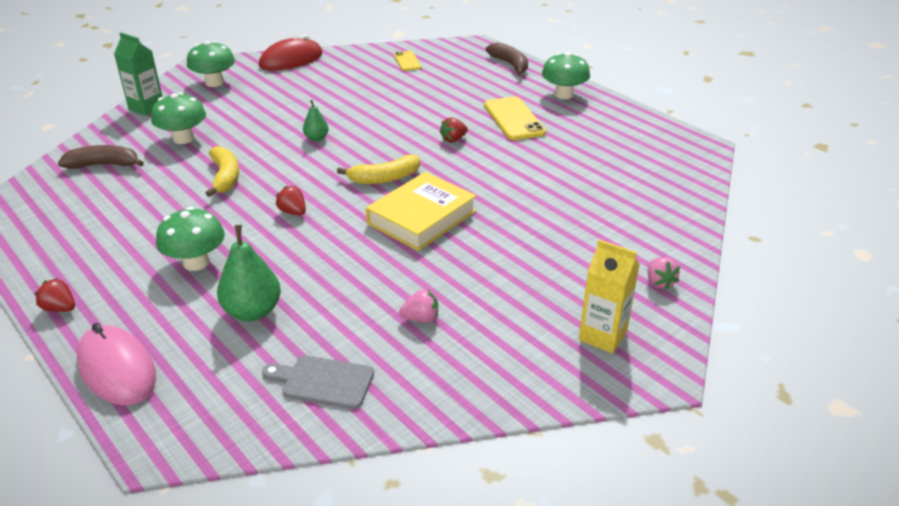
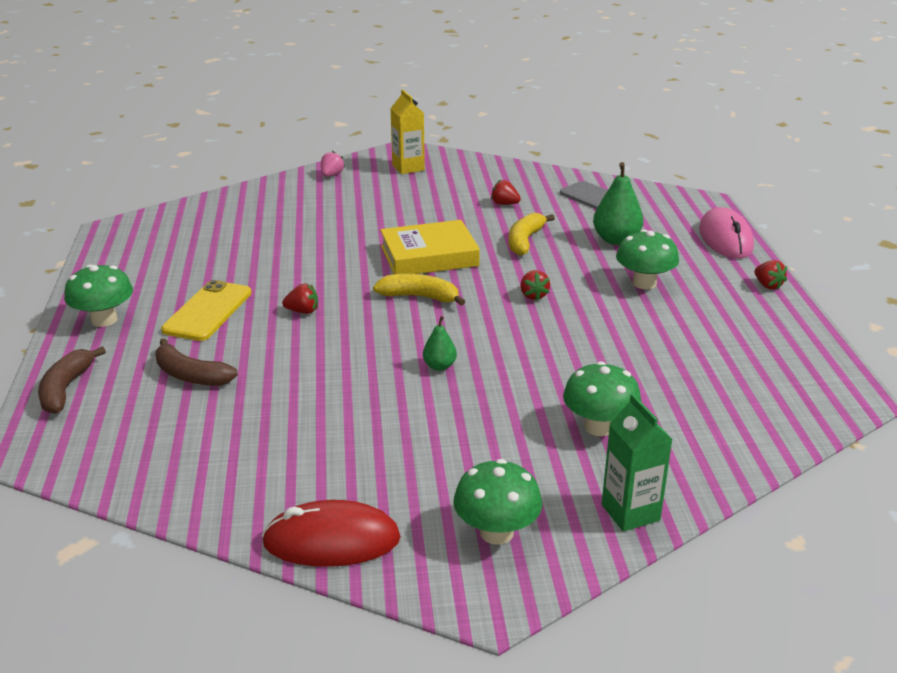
camera: 145 degrees left, 5 degrees down
(104, 165) = (713, 421): brown banana -> brown banana (191, 375)
(225, 177) = (576, 353): yellow banana -> yellow banana (525, 241)
(407, 61) = (174, 455): yellow phone -> none
(421, 318) = (504, 204): pink strawberry -> red strawberry

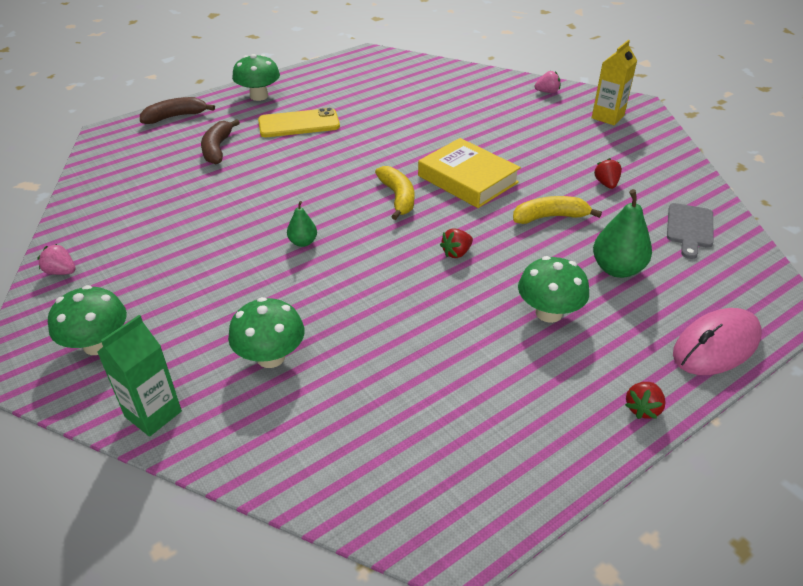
camera: 60 degrees right, 10 degrees up
(303, 311) = (330, 157): red strawberry -> none
(331, 541) = (61, 272): red mouse -> pink strawberry

